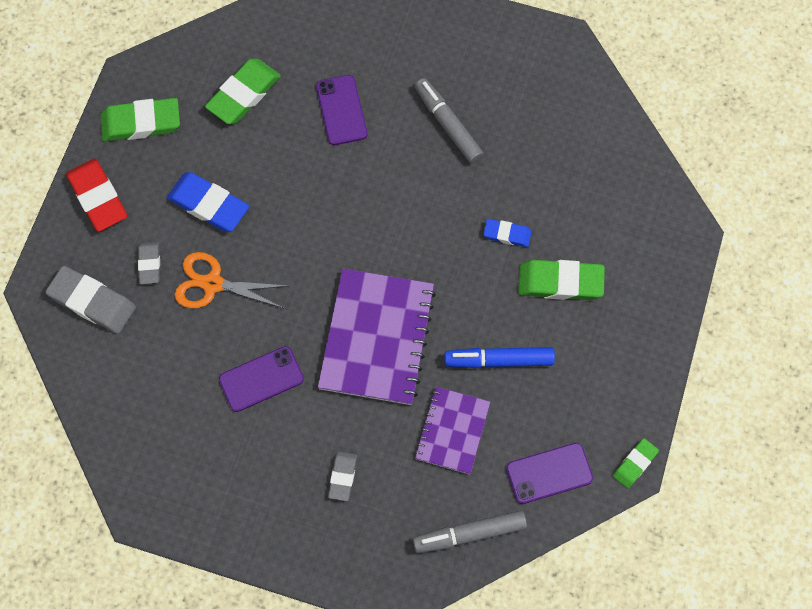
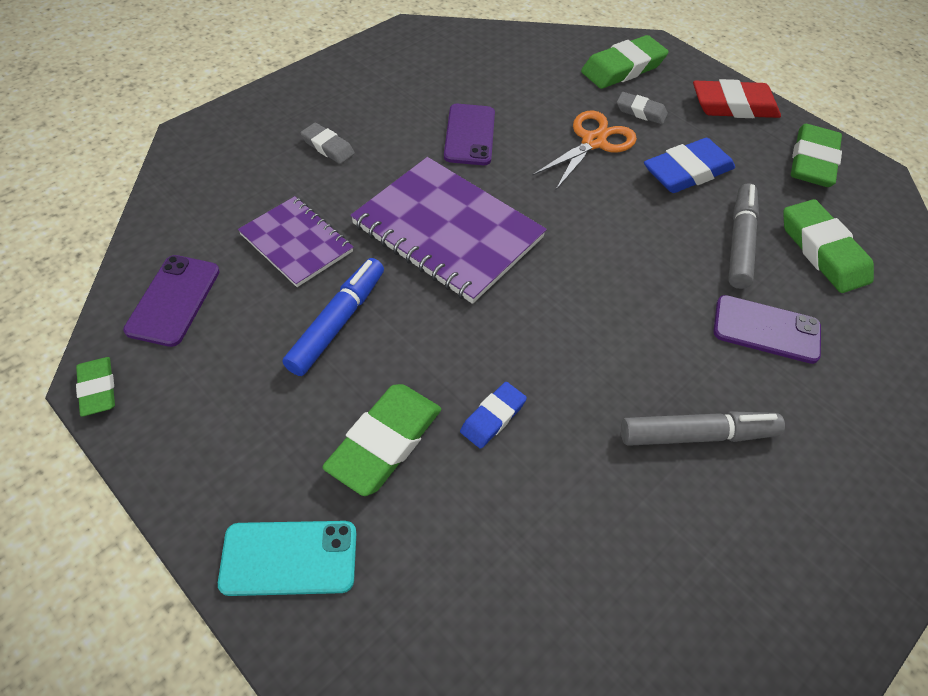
camera: 115 degrees right, 15 degrees down
(92, 302) = (622, 68): grey eraser -> green eraser
(469, 534) = (185, 206): grey marker -> grey marker (739, 242)
(652, 289) = (289, 558): none -> turquoise phone

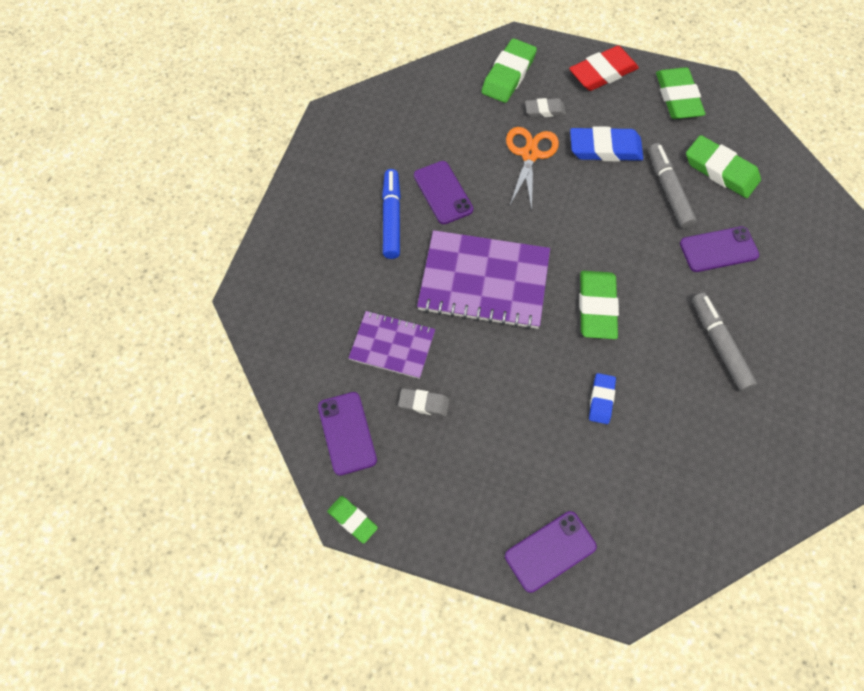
camera: 25 degrees left, 10 degrees up
(289, 558) = (550, 551): turquoise phone -> purple phone
(328, 147) = (352, 255): grey eraser -> grey eraser (424, 403)
(337, 322) = (464, 389): blue marker -> blue marker (391, 218)
(385, 442) = (551, 452): green eraser -> green eraser (597, 307)
(687, 172) = (605, 148): blue eraser -> blue eraser turned 60 degrees clockwise
(697, 435) = (719, 345): grey marker -> grey marker turned 75 degrees counterclockwise

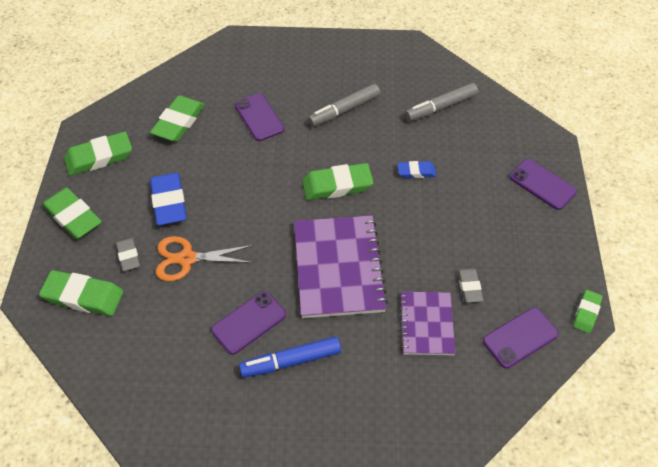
camera: 105 degrees left, 10 degrees down
(602, 73) = (73, 216): red eraser -> green eraser
(668, 190) = (207, 153): grey marker -> grey marker (440, 107)

